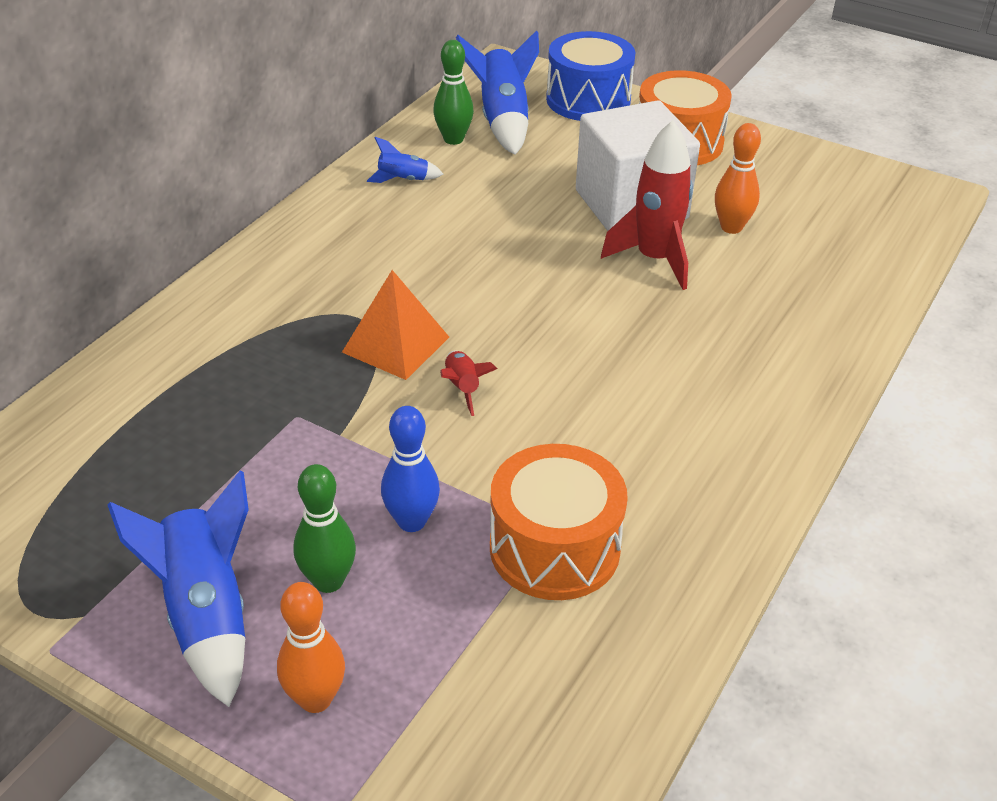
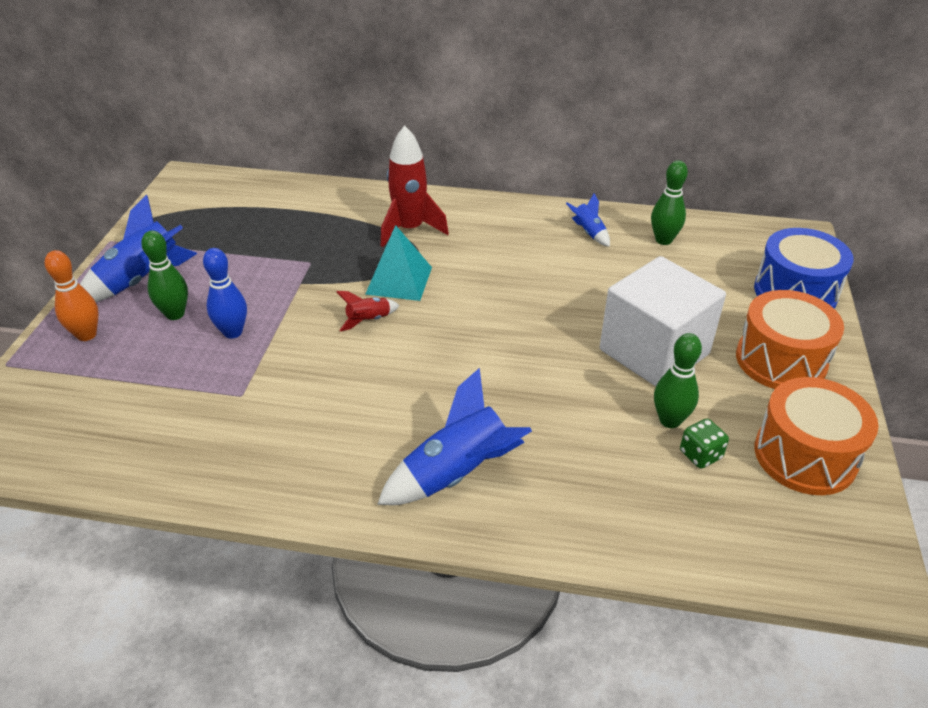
camera: 70 degrees right, 0 degrees up
(395, 344) = (399, 280): orange pyramid -> turquoise pyramid
(502, 120) = (714, 256): blue rocket -> blue rocket (456, 473)
(554, 548) = (226, 400): orange drum -> orange drum (805, 455)
(654, 259) = (584, 382): red rocket -> red rocket (410, 229)
(731, 227) = (670, 420): orange bowling pin -> green bowling pin
(781, 226) = (700, 455): none -> green dice

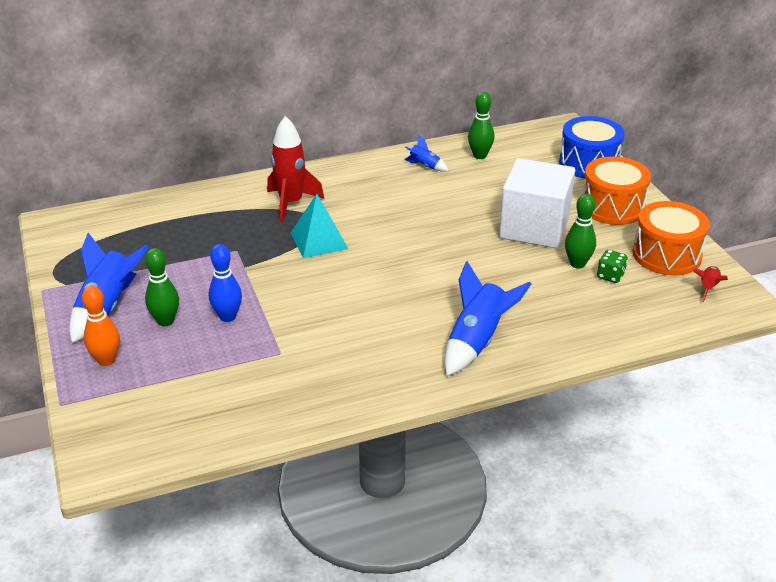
camera: 30 degrees left, 5 degrees down
(368, 320) = (324, 274): red rocket -> red rocket (708, 288)

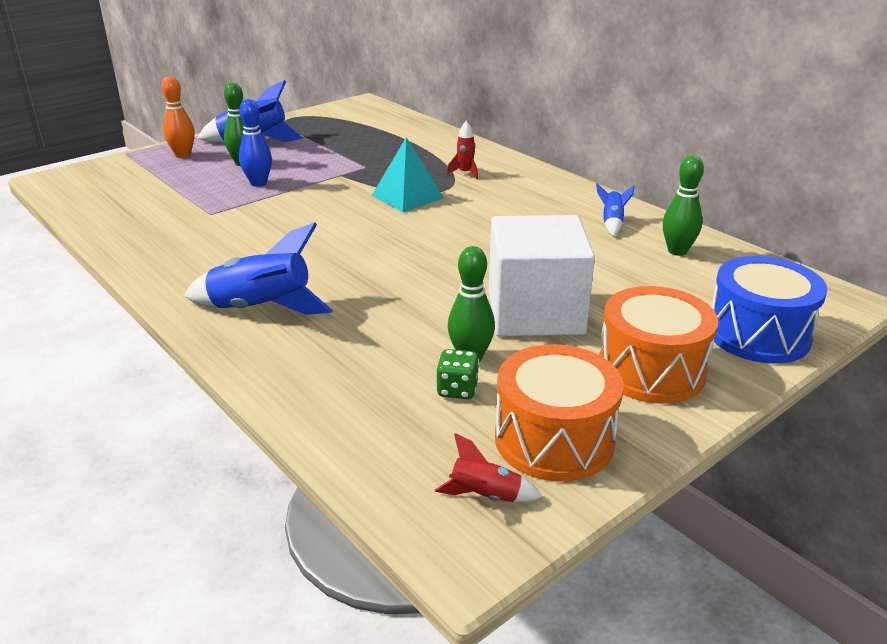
camera: 70 degrees right, 5 degrees down
(291, 203) = (465, 173): red rocket -> red rocket, size x0.50

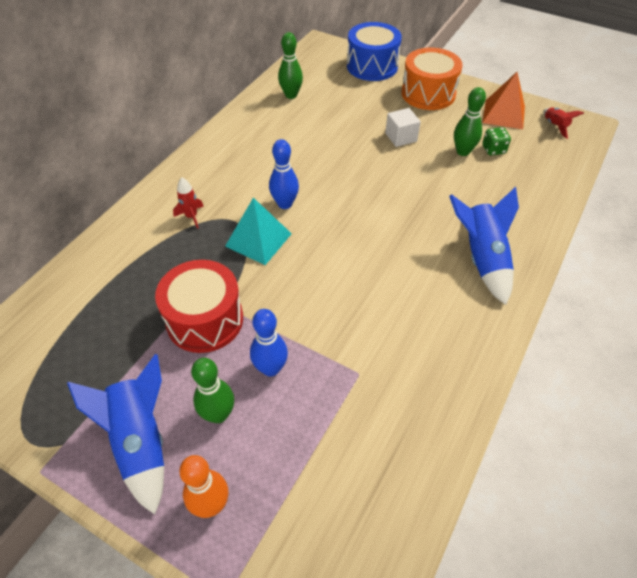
camera: 110 degrees left, 20 degrees up
(334, 167) = (205, 319): none -> red drum
(450, 215) = (285, 204): none -> blue bowling pin
(535, 313) = (401, 137): white cube -> white cube, size x0.45
(554, 439) = (504, 114): orange drum -> orange pyramid
(612, 223) = (261, 124): blue rocket -> none

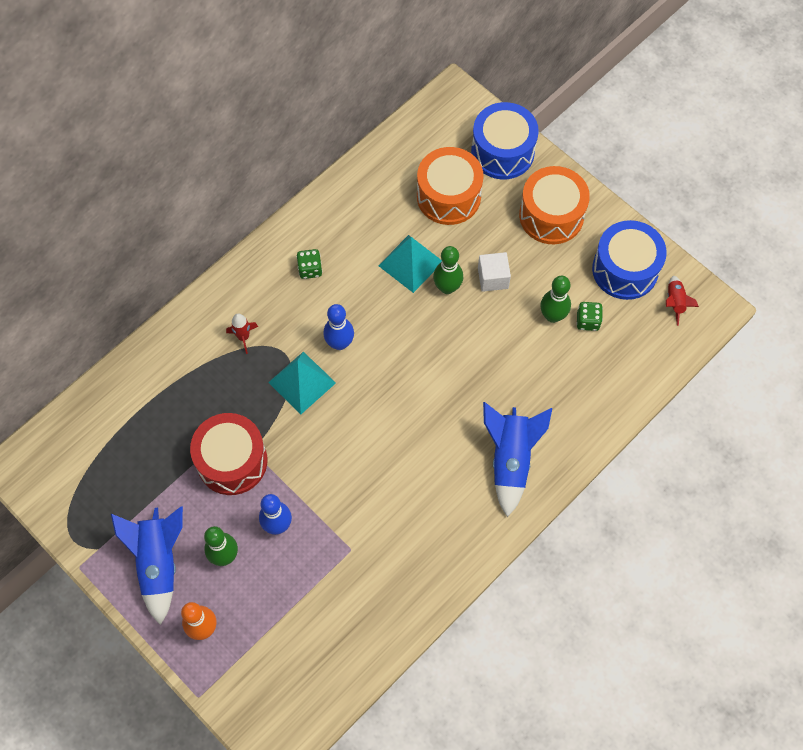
camera: 15 degrees right, 15 degrees up
(240, 159) = (310, 269): none -> green dice
(291, 95) = (391, 181): green bowling pin -> green bowling pin (447, 287)
(327, 140) = (410, 263): none -> turquoise pyramid
(341, 96) = (448, 196): none -> orange drum
(504, 114) = (625, 269): orange pyramid -> blue drum

